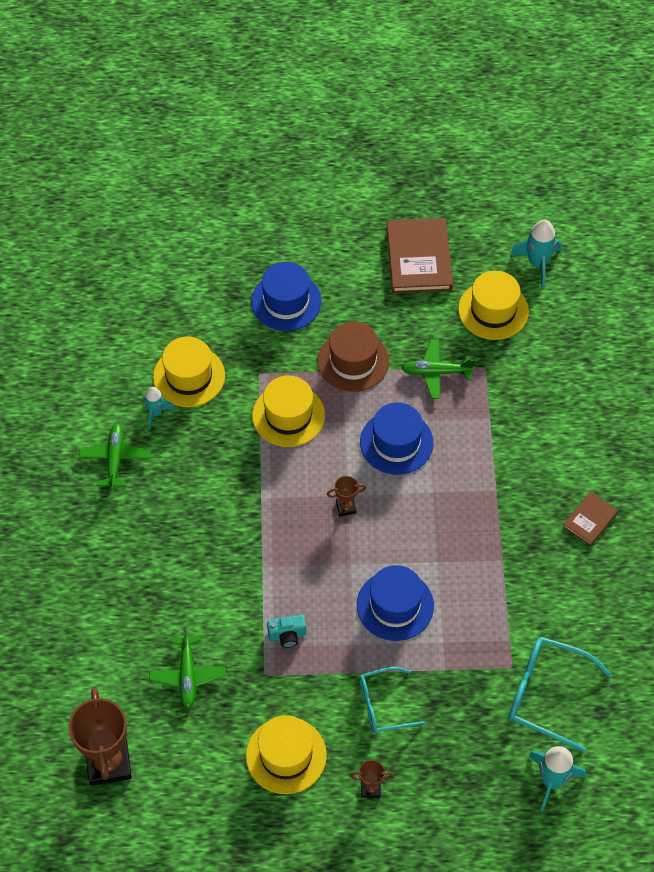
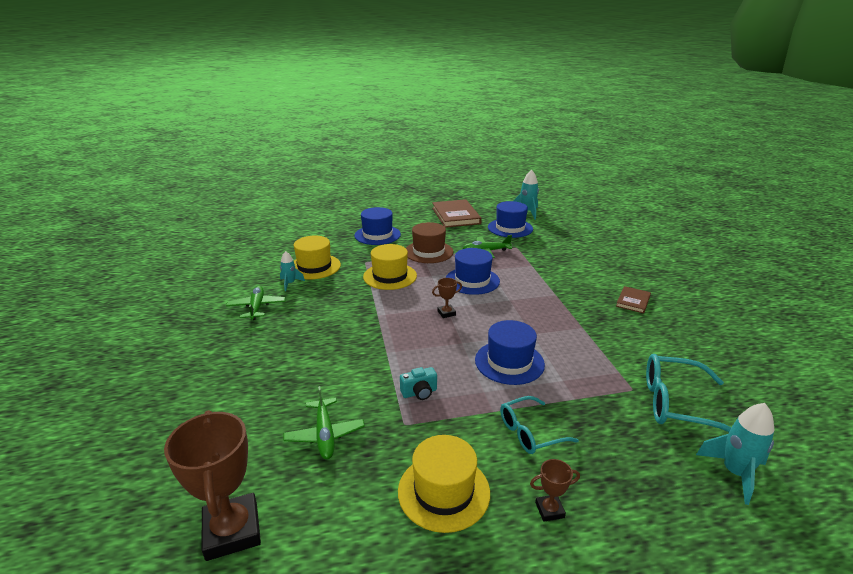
camera: 10 degrees left, 30 degrees down
(493, 310) = (510, 228): yellow hat -> blue hat

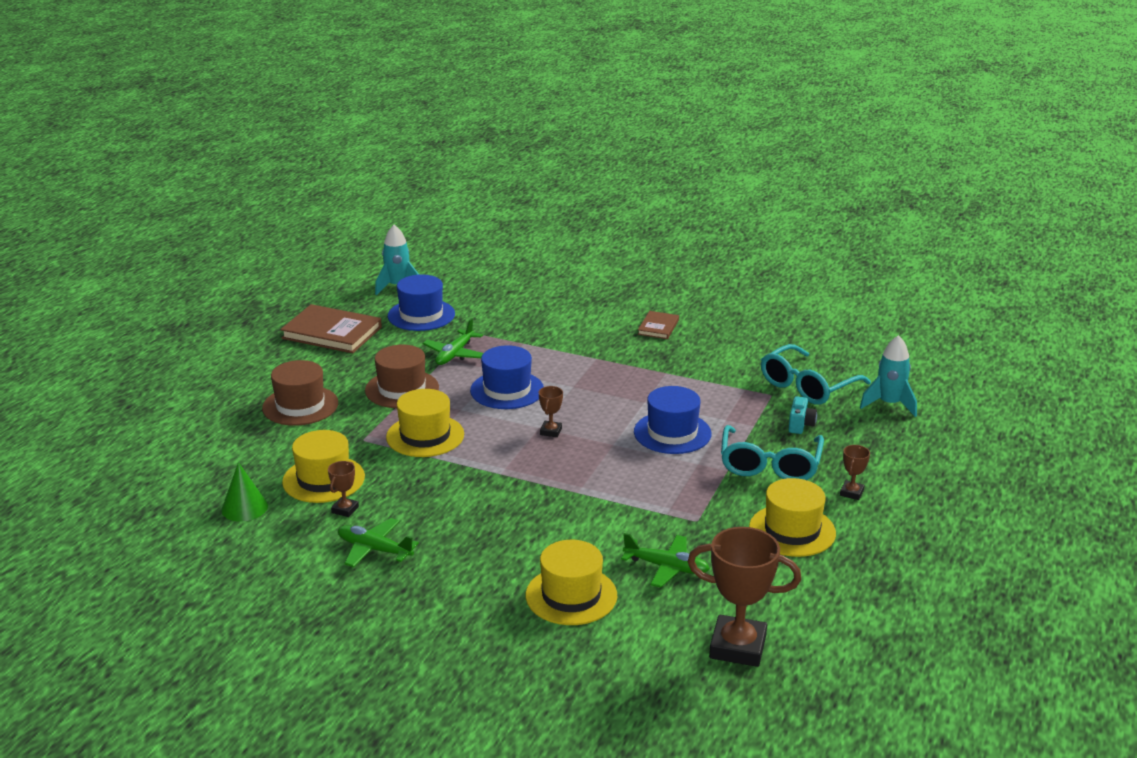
camera: 55 degrees left, 0 degrees up
(254, 401) = (571, 595): none -> yellow hat
(268, 258) = (244, 508): none -> green cone
(290, 283) = (345, 510): turquoise rocket -> brown trophy
(377, 235) = (300, 406): blue hat -> brown hat
(419, 393) = (663, 497): turquoise camera -> turquoise camera (800, 425)
(531, 432) = (770, 464): turquoise glasses -> turquoise glasses, size x1.52
(633, 301) = (658, 327): brown book -> brown book turned 45 degrees clockwise

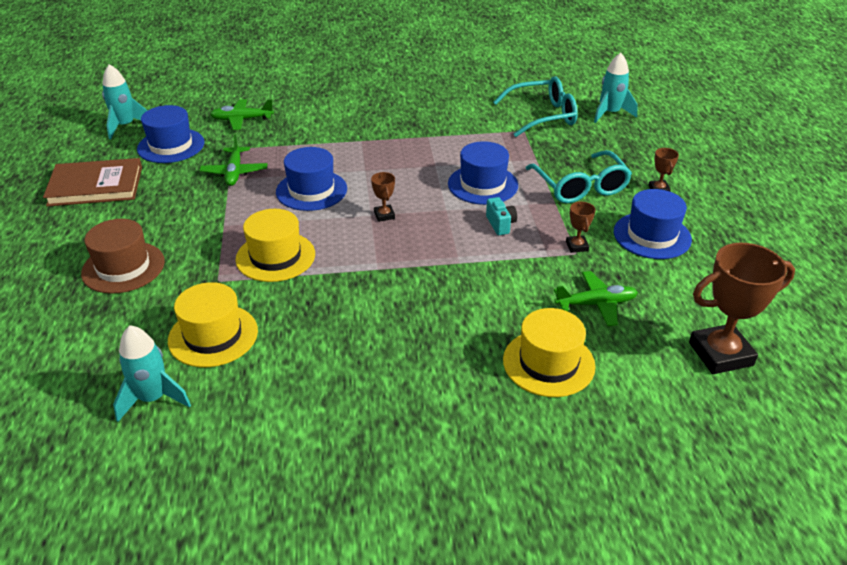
camera: 30 degrees left, 10 degrees up
(244, 508) = (153, 398): green cone -> turquoise rocket
(345, 510) = (263, 359): brown trophy -> brown trophy (577, 246)
(374, 549) = (329, 390): green plane -> green plane (242, 119)
(402, 389) = (213, 219): brown hat -> none
(658, 327) = (386, 101): brown book -> none
(792, 530) = (652, 235): yellow hat -> blue hat
(800, 425) = (568, 148): turquoise camera -> turquoise camera (500, 224)
(808, 385) = (542, 116): turquoise glasses -> turquoise glasses turned 120 degrees counterclockwise

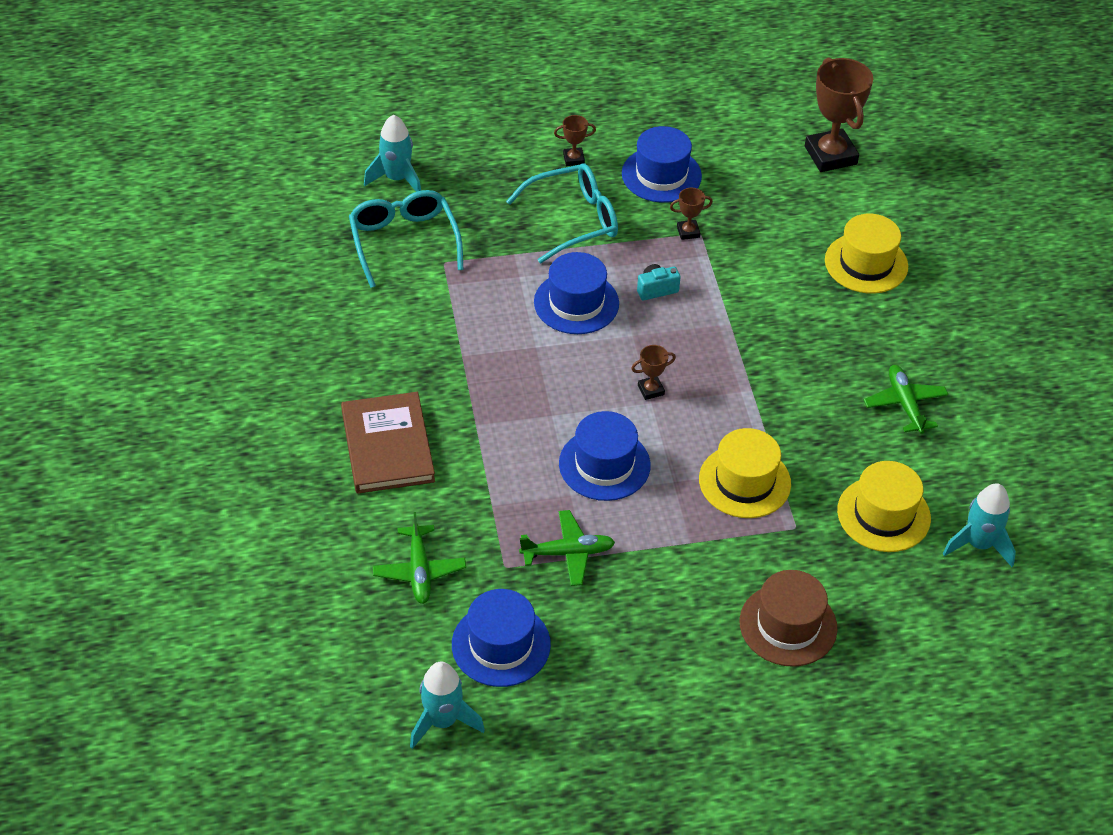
camera: 95 degrees left, 10 degrees up
(95, 186) = (616, 709): brown book -> brown book (387, 446)
(596, 304) = (778, 225): green plane -> green plane (905, 404)

